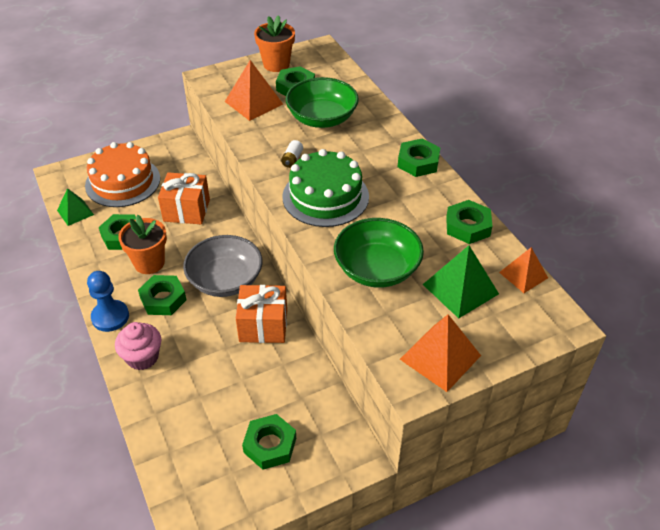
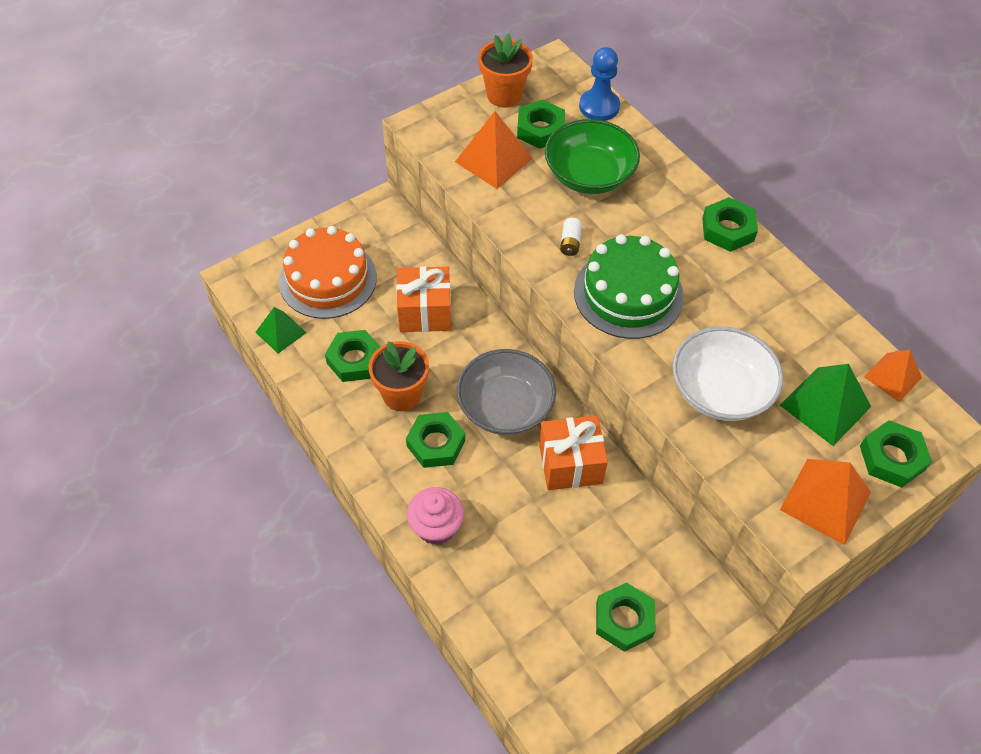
camera: 10 degrees left, 10 degrees up
(110, 317) = (378, 477): blue pawn -> blue pawn (599, 106)
(377, 269) = (720, 391): green bowl -> white bowl
(467, 226) = (811, 317): green nut -> green nut (891, 458)

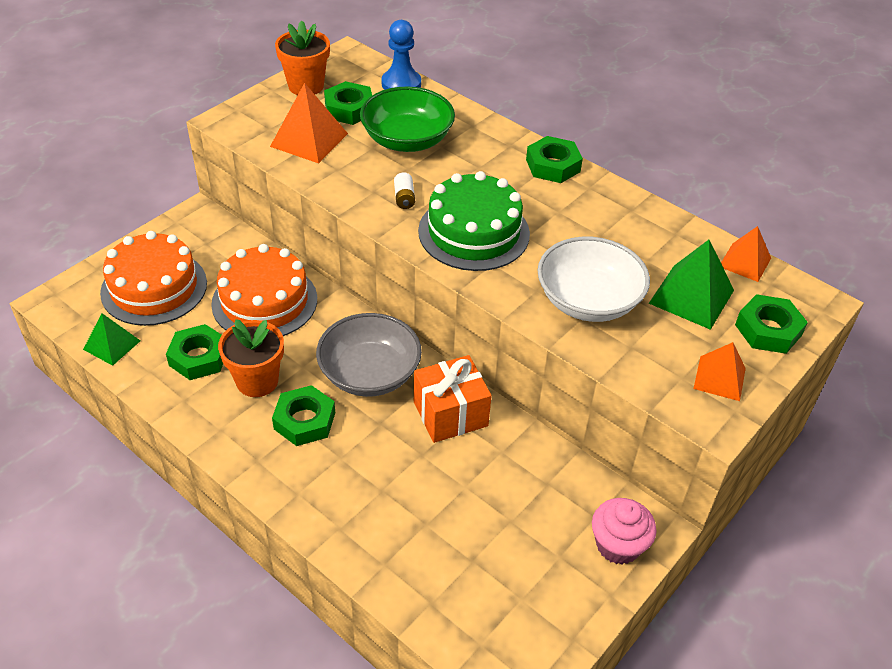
camera: 15 degrees left, 10 degrees down
(425, 312) = (264, 301): orange gift -> orange cake
(436, 527) = (324, 501): pink cupcake -> pink cupcake (618, 545)
(624, 620) = (545, 551): green nut -> none
(825, 501) = (719, 378): orange pyramid -> orange pyramid, size x0.65

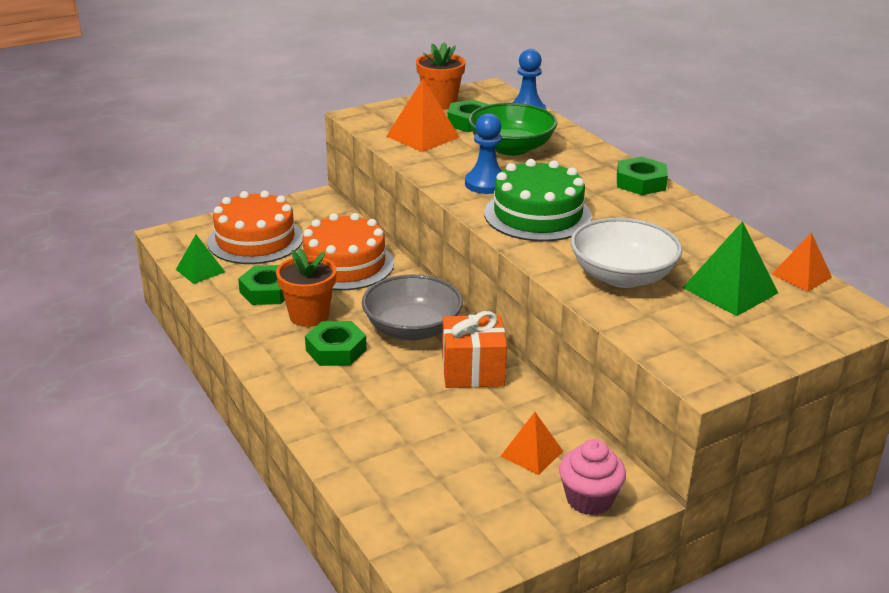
camera: 20 degrees right, 15 degrees down
(404, 198) = (486, 184): white battery -> blue pawn
(719, 378) = (726, 351): orange pyramid -> orange pyramid (531, 453)
(768, 330) = (799, 326): green nut -> none

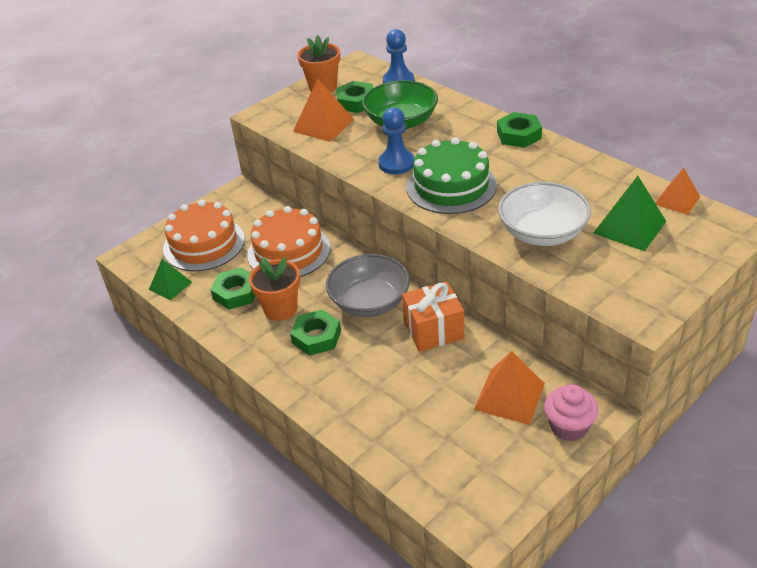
camera: 10 degrees left, 10 degrees up
(531, 453) = (509, 396): orange pyramid -> orange pyramid, size x1.54

